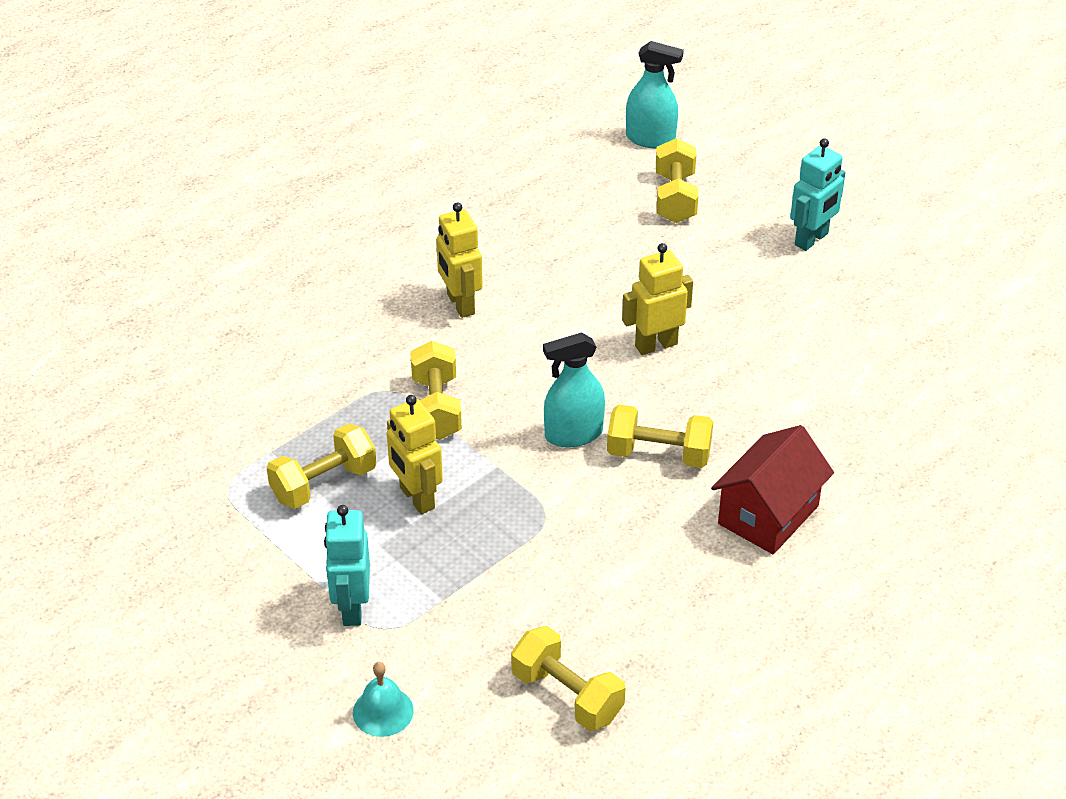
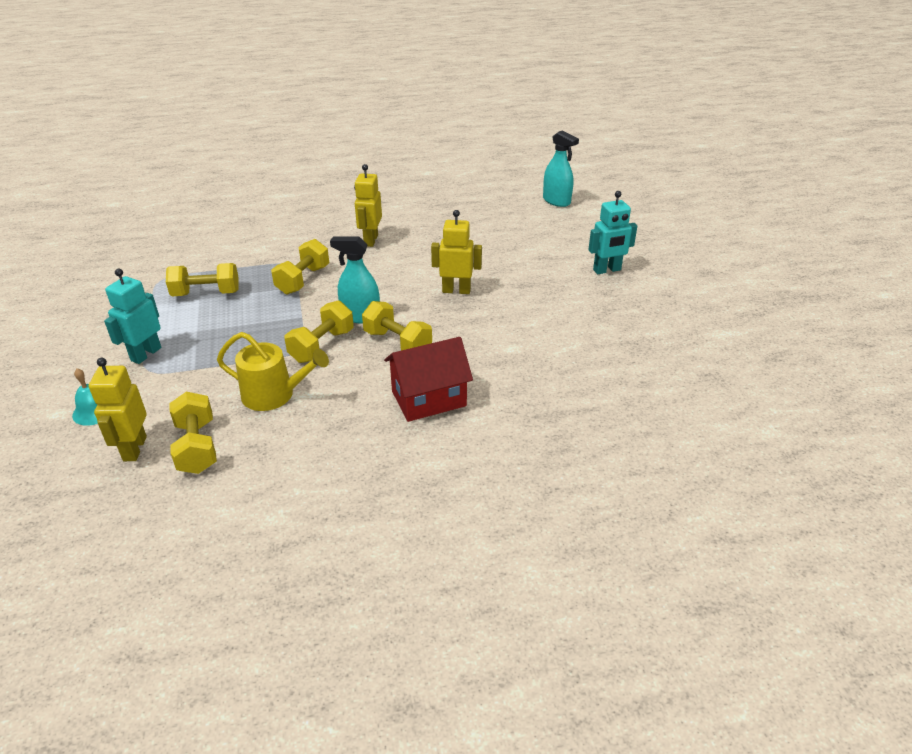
camera: 30 degrees right, 5 degrees down
(416, 498) = (242, 316): yellow robot -> yellow robot (134, 448)
(583, 590) = (274, 395): none -> yellow watering can
(675, 198) = (542, 229): yellow dumbbell -> yellow dumbbell (322, 346)

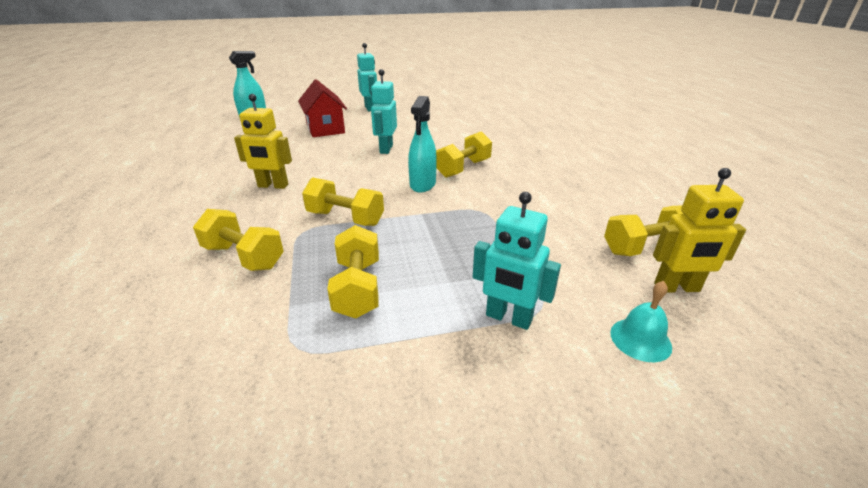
camera: 90 degrees left, 5 degrees down
(274, 395) = (552, 216): yellow watering can -> none
(322, 346) = (472, 199): yellow dumbbell -> yellow dumbbell (244, 257)
(429, 399) = (531, 157): red house -> red house (325, 129)
(456, 290) = (386, 149): yellow robot -> turquoise robot

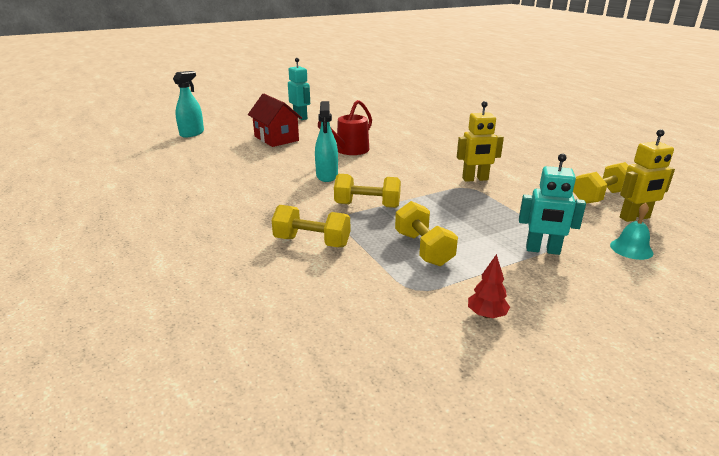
camera: 15 degrees left, 5 degrees down
(273, 186) = (278, 189): yellow robot -> yellow robot (475, 179)
(351, 413) = (486, 315): none -> red tree
(386, 149) = (349, 150): turquoise robot -> red watering can
(423, 184) = (406, 174): turquoise spray bottle -> turquoise spray bottle (327, 176)
(463, 168) = (428, 159): yellow dumbbell -> none

